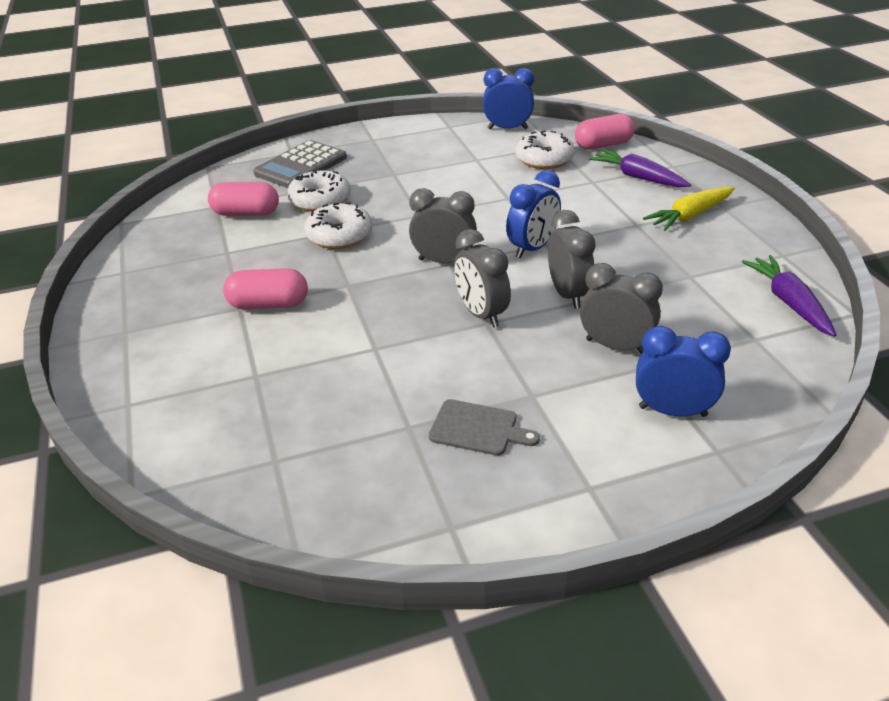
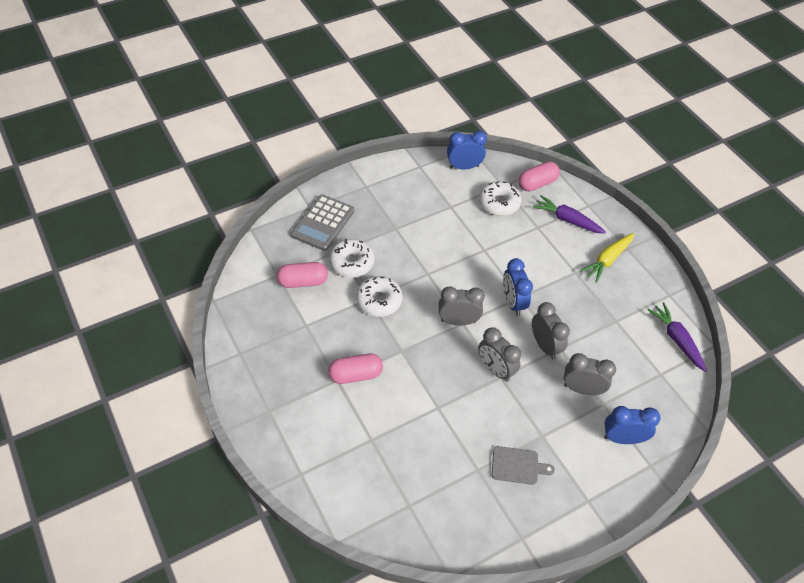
camera: 15 degrees left, 15 degrees up
(532, 248) = (513, 302): blue clock -> blue clock turned 135 degrees clockwise

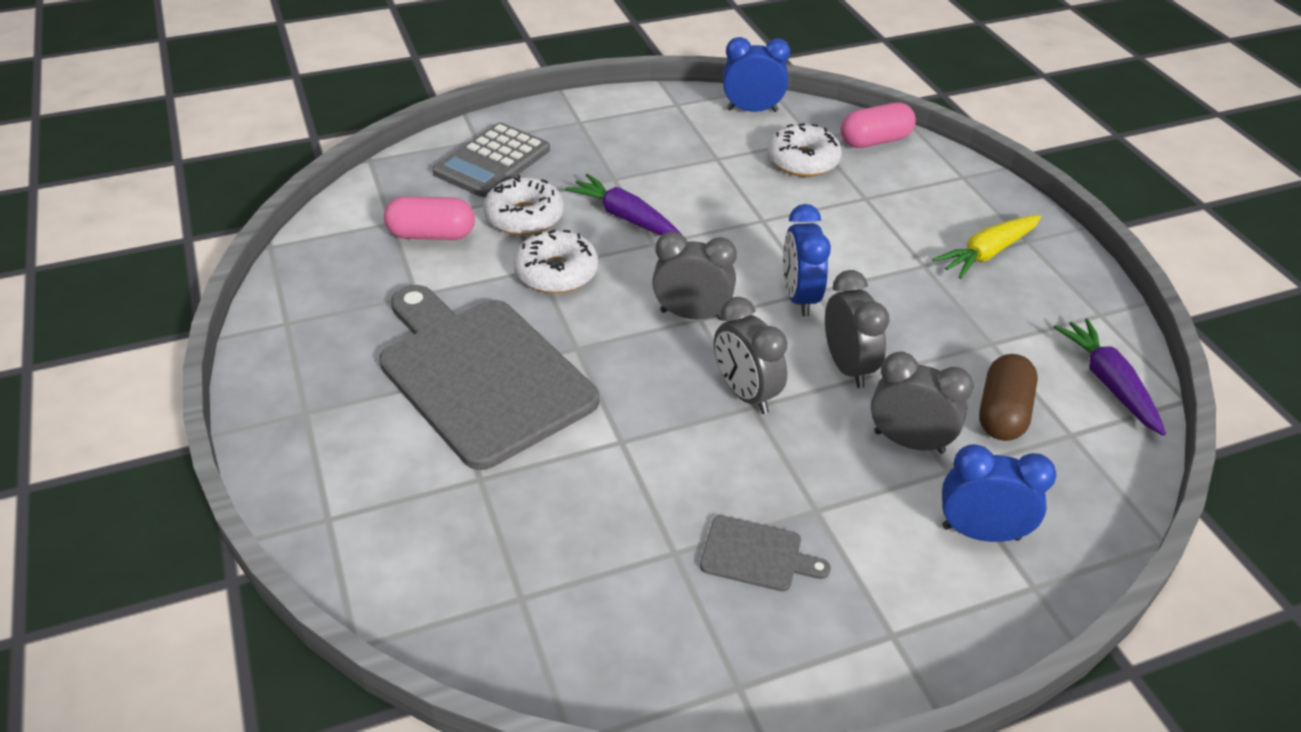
camera: 10 degrees right, 10 degrees down
(355, 375) = (481, 375): pink capsule -> grey cutting board
(567, 220) = (921, 192): purple carrot -> purple carrot (625, 217)
(626, 365) = (1002, 413): none -> brown capsule

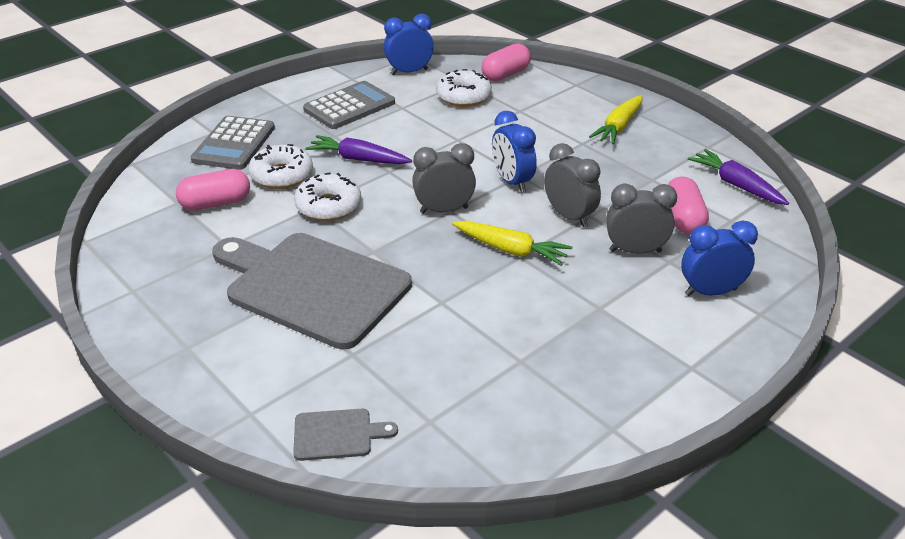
camera: 20 degrees left, 5 degrees down
(653, 142) = (349, 106): none -> grey calculator
(745, 394) = (510, 250): grey clock -> yellow carrot
(756, 555) = (577, 346): grey cutting board -> grey cutting board (337, 434)
(1002, 413) = (683, 219): brown capsule -> pink capsule

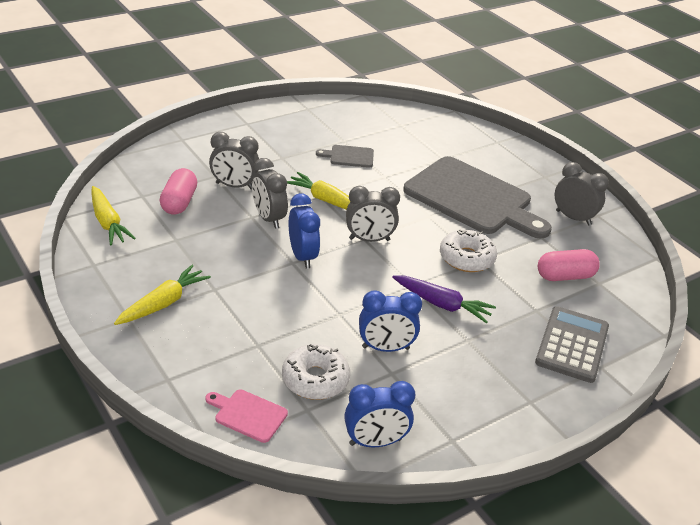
camera: 175 degrees left, 0 degrees up
(172, 280) = (573, 218): none -> grey clock
(282, 175) = (513, 297): white donut -> none
(337, 434) = (450, 127): grey cutting board -> grey cutting board (349, 156)
(349, 106) = (454, 384): grey calculator -> none
(505, 74) = (248, 414): pink capsule -> pink cutting board
(710, 292) = (203, 154): blue clock -> blue clock (385, 348)
(736, 185) = (108, 222): purple carrot -> yellow carrot

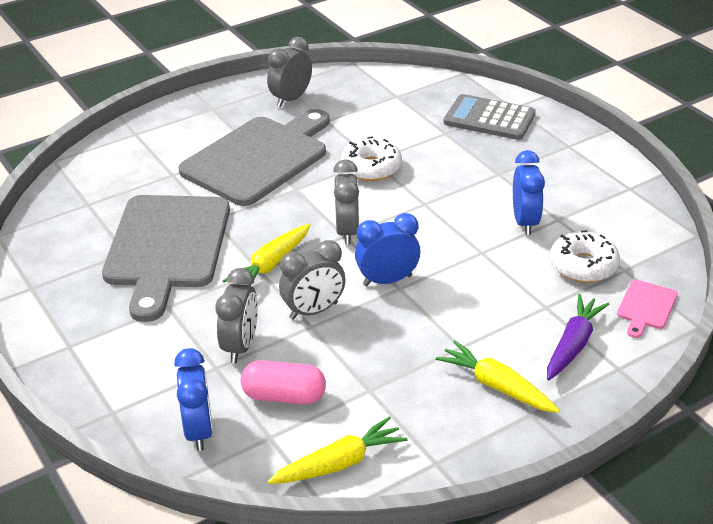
camera: 85 degrees left, 0 degrees up
(349, 156) = (167, 247): grey cutting board -> grey cutting board, size x2.44
(375, 442) = (649, 229): blue clock -> blue clock (199, 431)
(442, 304) = (450, 186): purple carrot -> purple carrot (573, 345)
(565, 276) = (390, 113): pink capsule -> none

